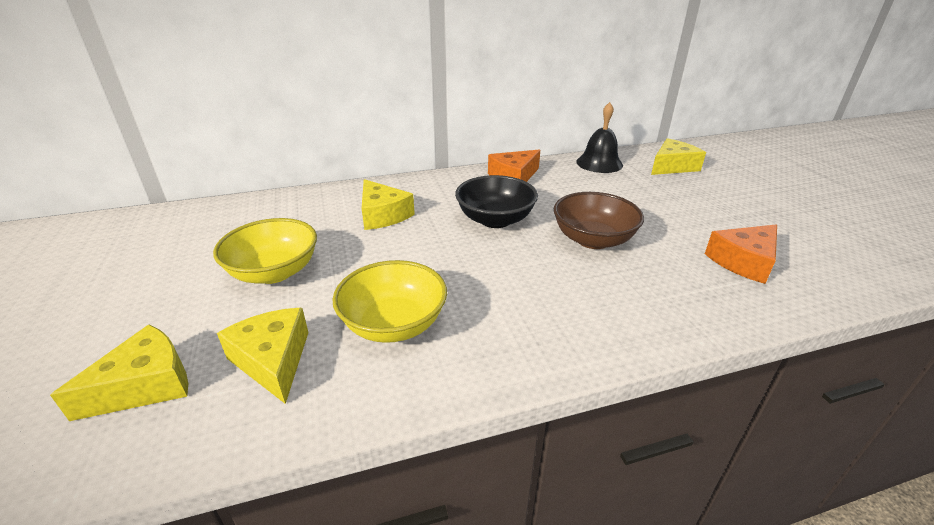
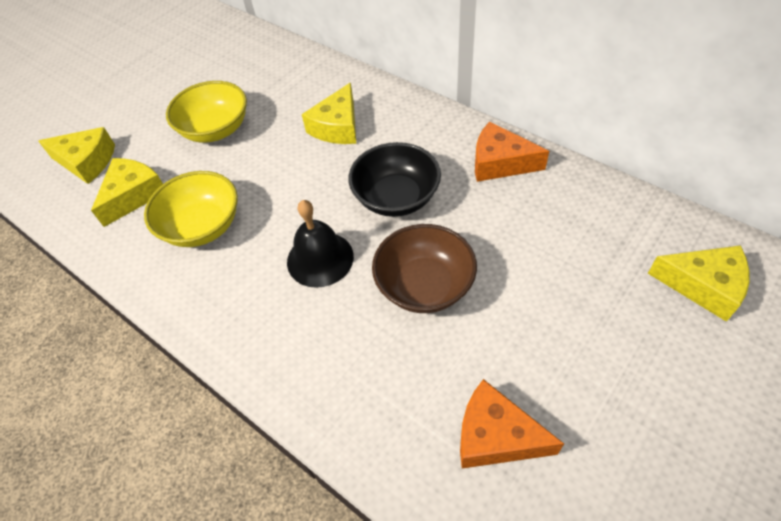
camera: 60 degrees right, 20 degrees up
(599, 163) = (623, 212): black bell -> black bell (320, 259)

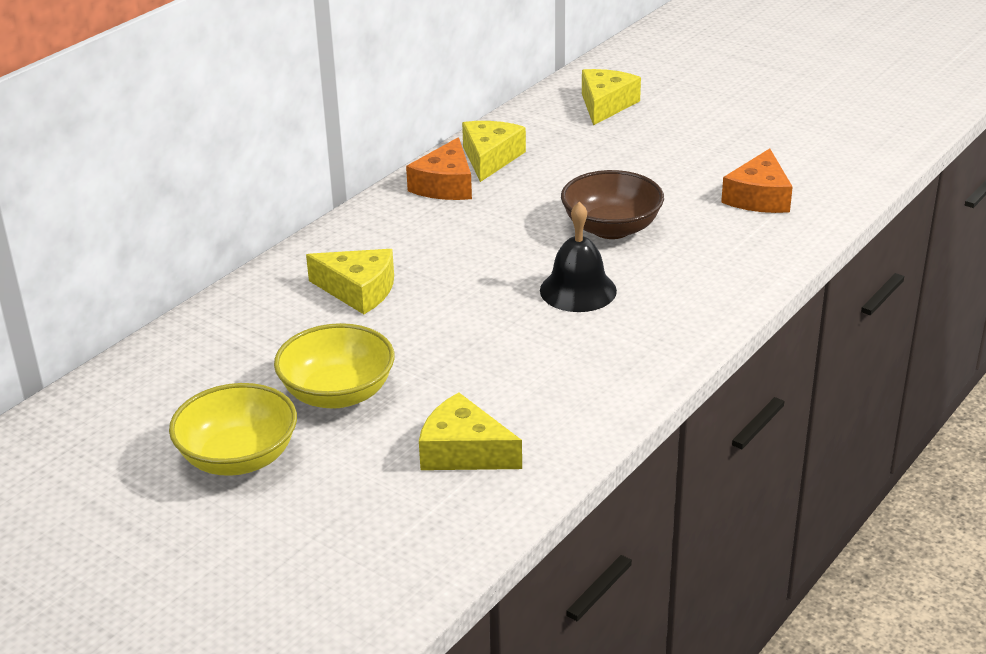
camera: 95 degrees left, 20 degrees down
(87, 162) = (383, 517): yellow cheese -> yellow cheese (490, 158)
(202, 226) = (526, 380): yellow bowl -> yellow bowl (238, 458)
(396, 198) = (490, 246): black bowl -> none

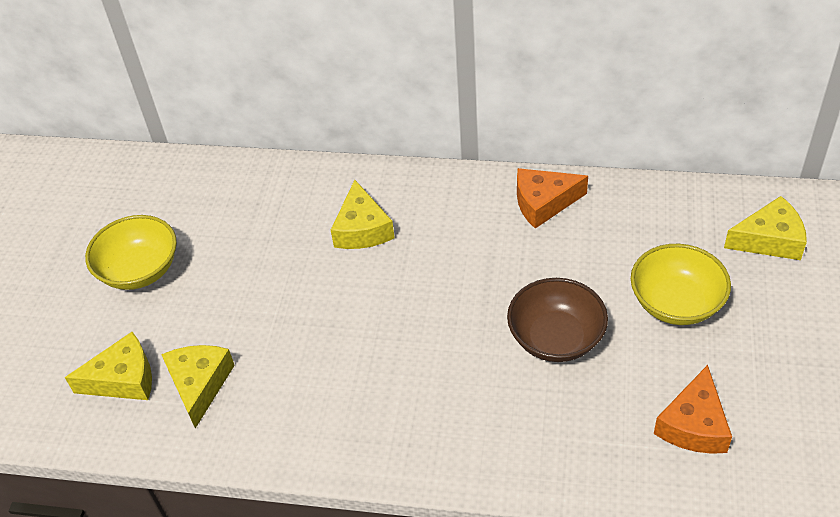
camera: 65 degrees right, 15 degrees up
(338, 393) = (232, 282): yellow bowl -> yellow bowl (676, 303)
(490, 158) = (608, 209): yellow cheese -> yellow cheese (123, 379)
(578, 290) = (445, 358): black bell -> none
(759, 197) = (694, 424): orange cheese -> orange cheese turned 60 degrees counterclockwise

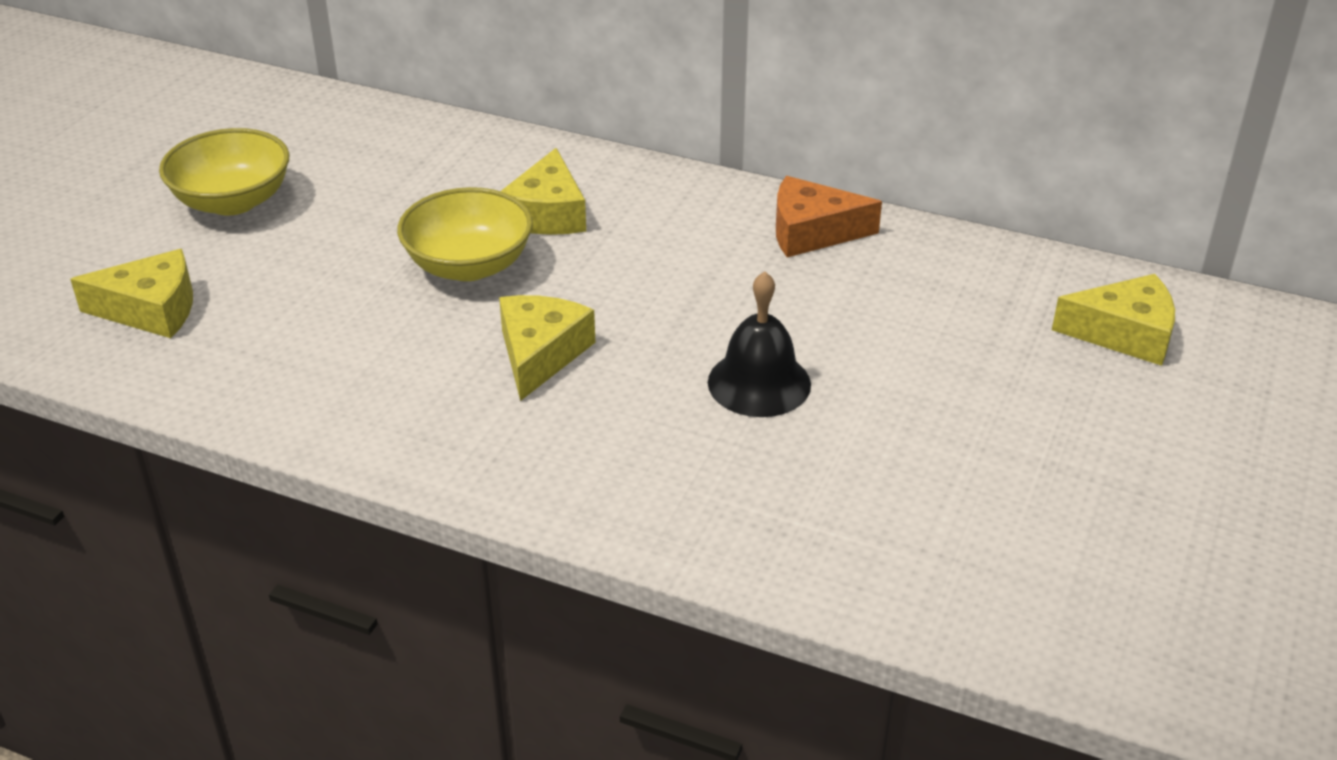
camera: 10 degrees right, 10 degrees down
(199, 385) = (246, 335): yellow cheese -> yellow cheese (540, 354)
(556, 338) = (759, 383): brown bowl -> black bell
(676, 303) = (952, 378): yellow bowl -> yellow bowl (469, 265)
(694, 424) = (915, 522): orange cheese -> none

